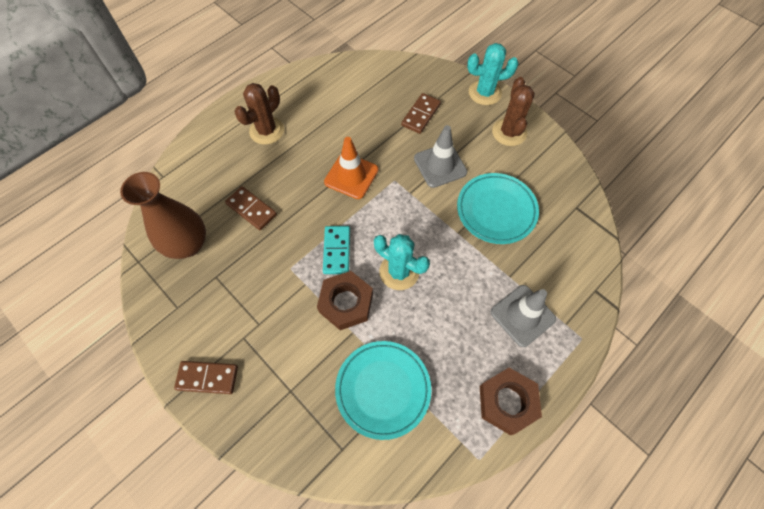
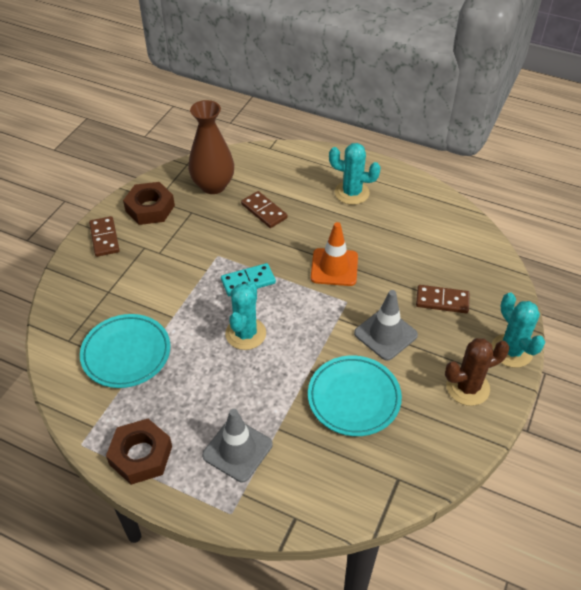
camera: 70 degrees right, 15 degrees down
(251, 209) = (264, 211): brown domino -> brown domino turned 60 degrees counterclockwise
(267, 131) = (352, 193): brown cactus -> turquoise cactus
(346, 303) = (199, 303): brown nut -> brown nut (150, 208)

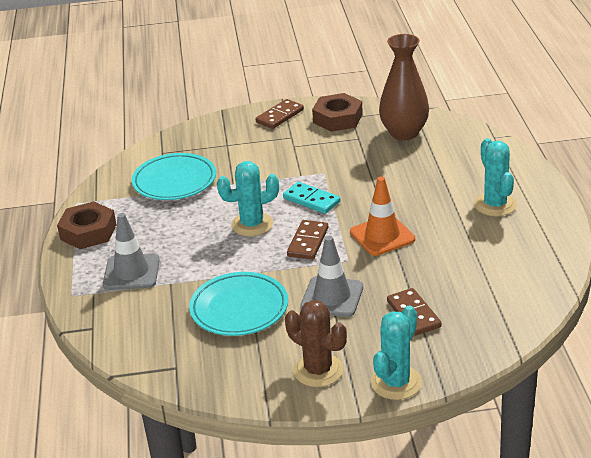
camera: 60 degrees right, 15 degrees down
(264, 211) = (406, 170): brown domino -> brown domino (308, 242)

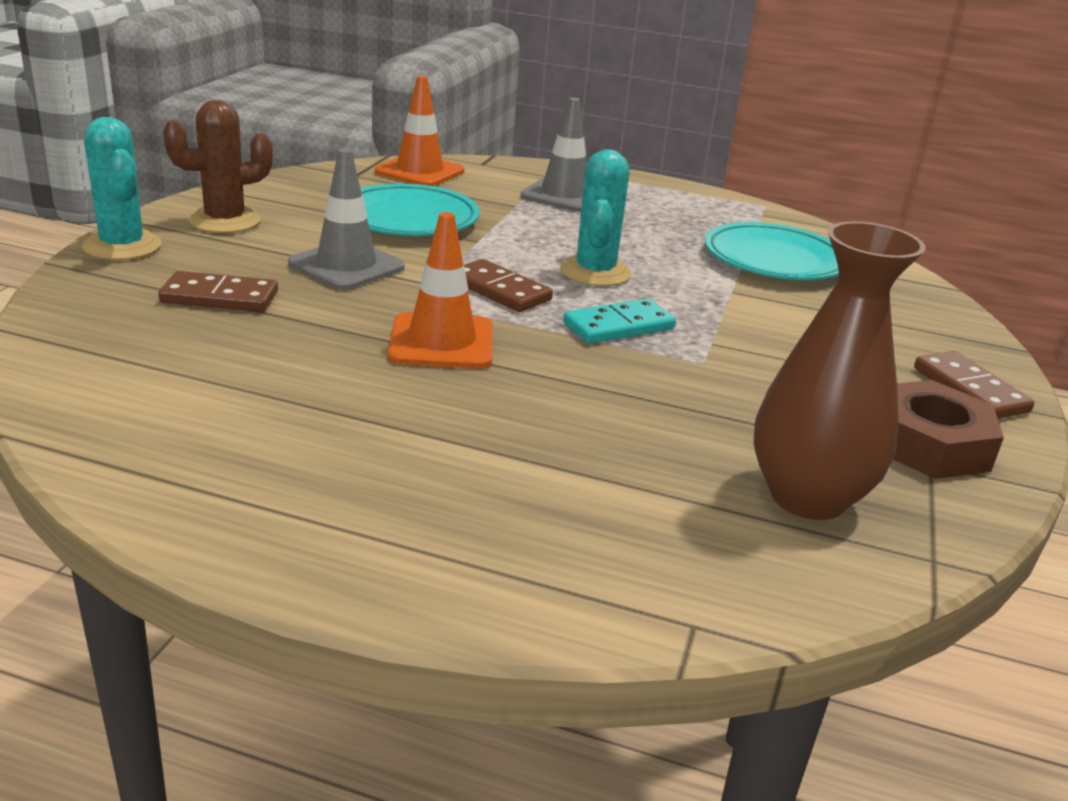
camera: 110 degrees right, 5 degrees down
(88, 232) = (684, 197): brown nut -> none
(140, 344) = (419, 171): none -> orange traffic cone
(495, 205) = (392, 482): turquoise cactus -> none

